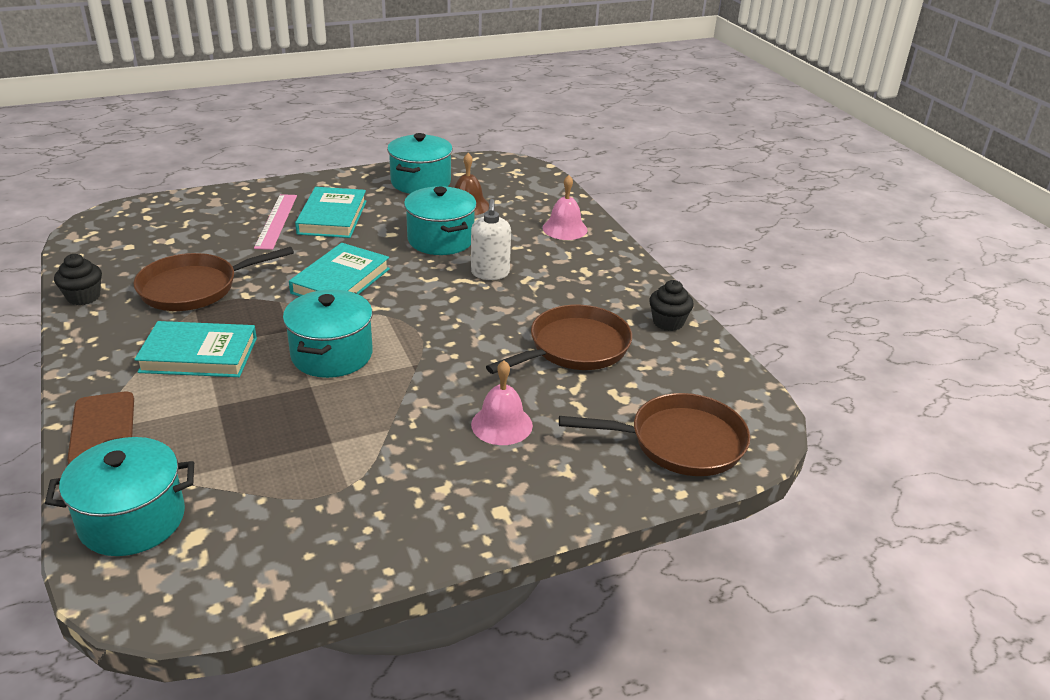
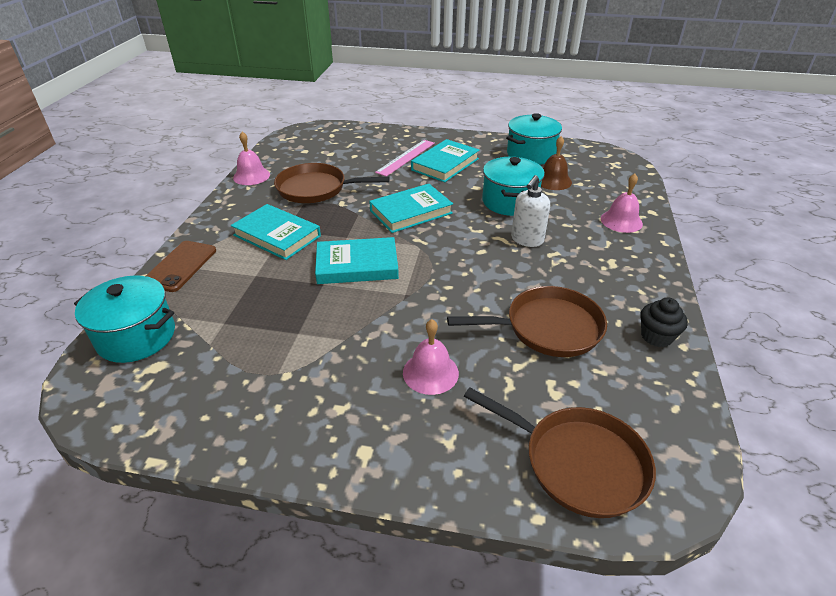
camera: 35 degrees right, 5 degrees up
(83, 297) = (251, 176): black cupcake -> pink bell
(332, 355) = (357, 265): turquoise pot -> turquoise book

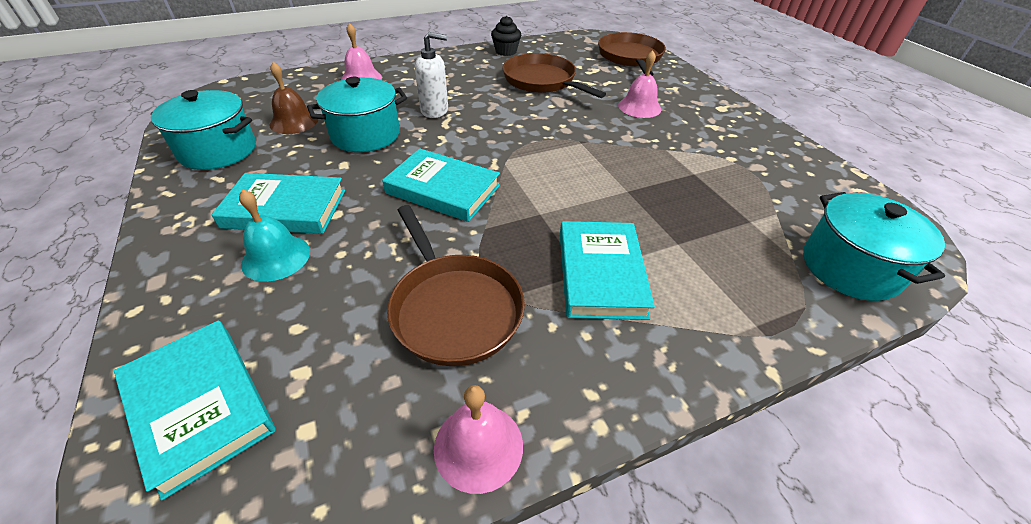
camera: 125 degrees left, 5 degrees up
(180, 266) = (755, 324): brown phone -> none
(357, 265) = (577, 183): turquoise book -> turquoise book (200, 406)
(406, 157) = (276, 257): pink ruler -> turquoise bell

